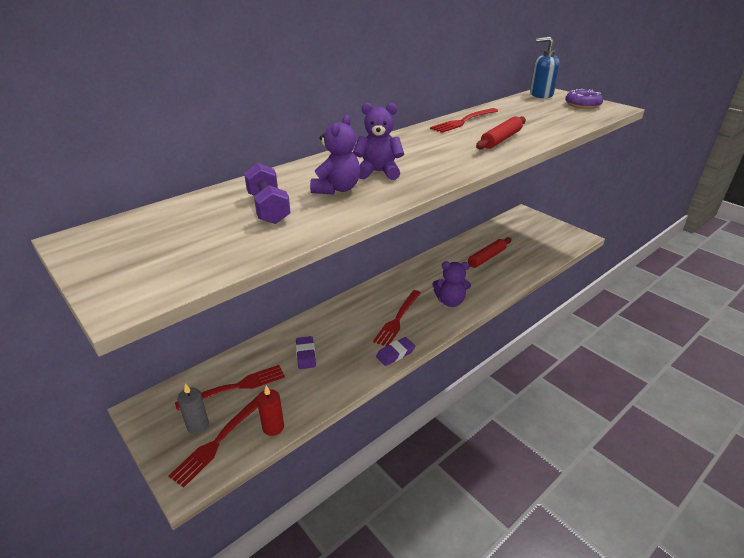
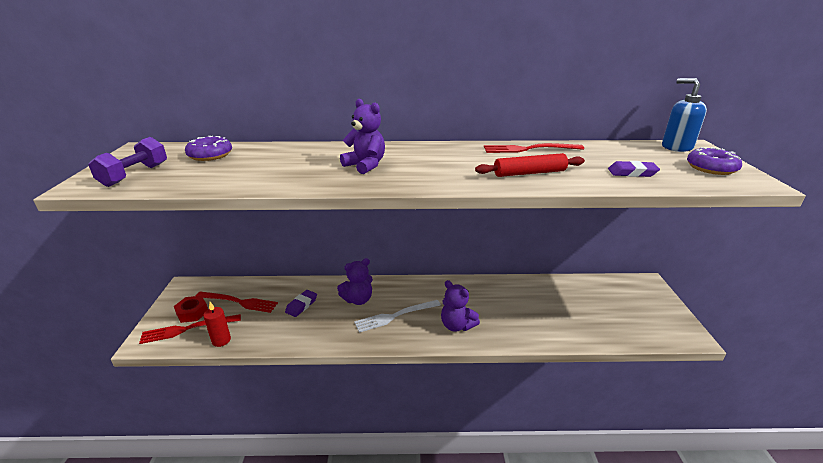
camera: 40 degrees right, 5 degrees down
(198, 215) = (210, 155): none -> purple donut
(198, 425) = (192, 312): grey candle -> red nut
(268, 208) = (249, 164): purple dumbbell -> purple dumbbell (135, 175)
(337, 189) = (312, 167): purple teddy bear -> purple teddy bear (358, 299)
(395, 354) = (357, 341): purple eraser -> purple eraser (632, 173)
(397, 320) = (394, 316): red fork -> white fork
(486, 258) = (544, 306): red rolling pin -> none

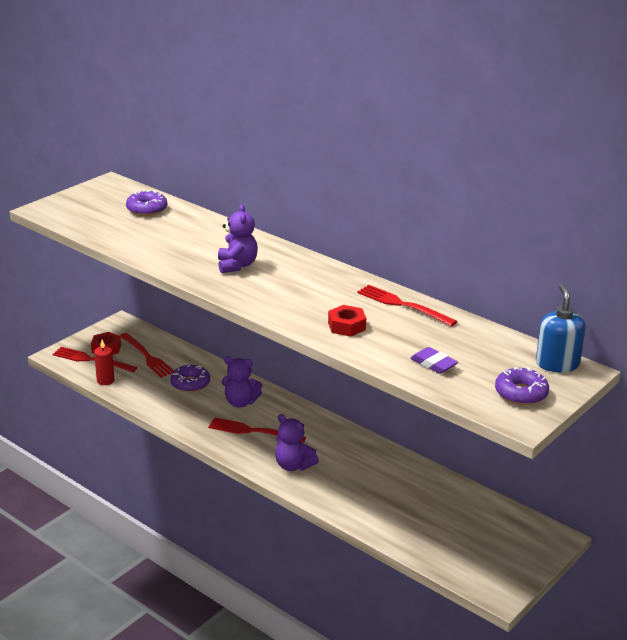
camera: 40 degrees right, 0 degrees up
(135, 175) = (80, 211): purple dumbbell -> none
(301, 305) = (190, 384): purple eraser -> purple donut
(394, 316) = (252, 431): white fork -> red fork
(457, 325) = (293, 465): purple teddy bear -> purple teddy bear turned 45 degrees counterclockwise
(529, 173) = (346, 326): red rolling pin -> red nut

